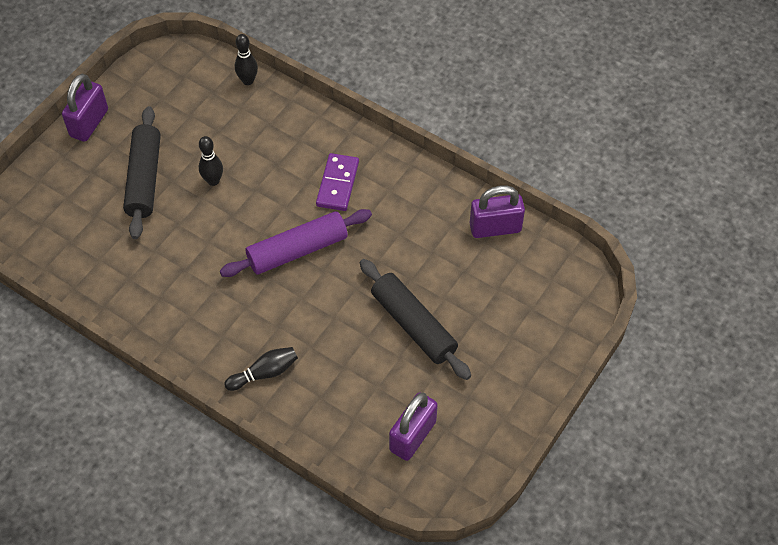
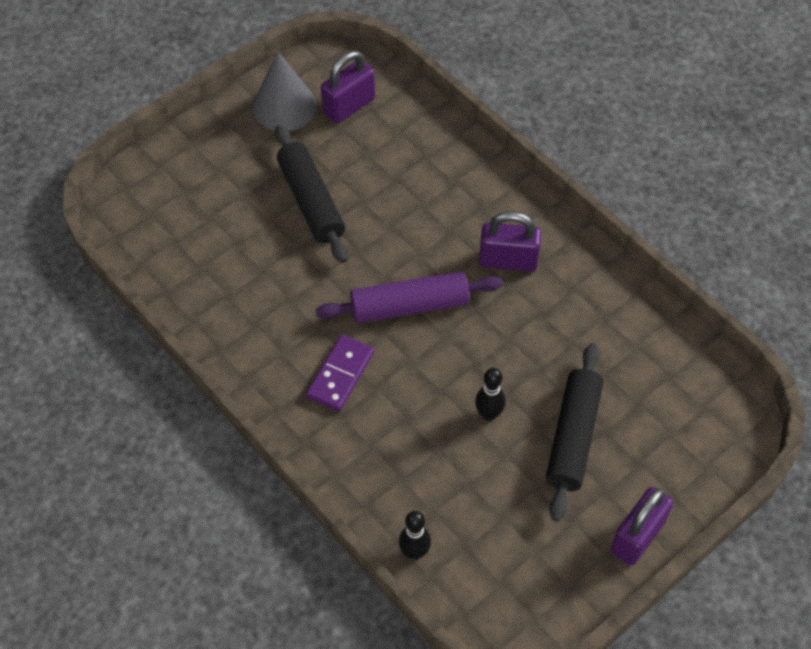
camera: 165 degrees left, 0 degrees up
(264, 373) = (475, 189): black bowling pin -> none
(476, 420) = (284, 106): none -> grey cone
(495, 227) = (182, 281): purple padlock -> purple padlock (508, 260)

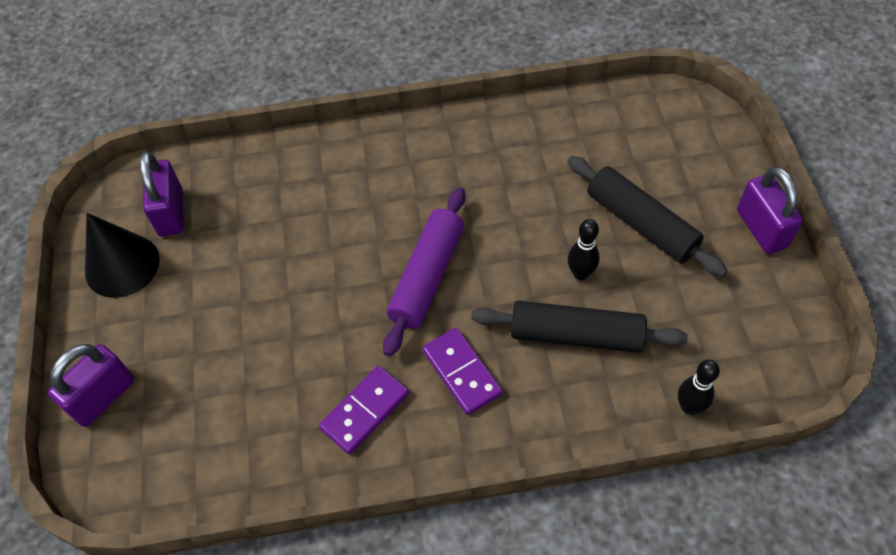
camera: 55 degrees left, 0 degrees up
(267, 328) = (365, 411): none -> purple domino
(284, 106) = (122, 265): grey cone -> black cone
(311, 201) = (250, 298): black rolling pin -> black rolling pin (576, 335)
(508, 260) = (435, 179): purple padlock -> purple padlock (103, 397)

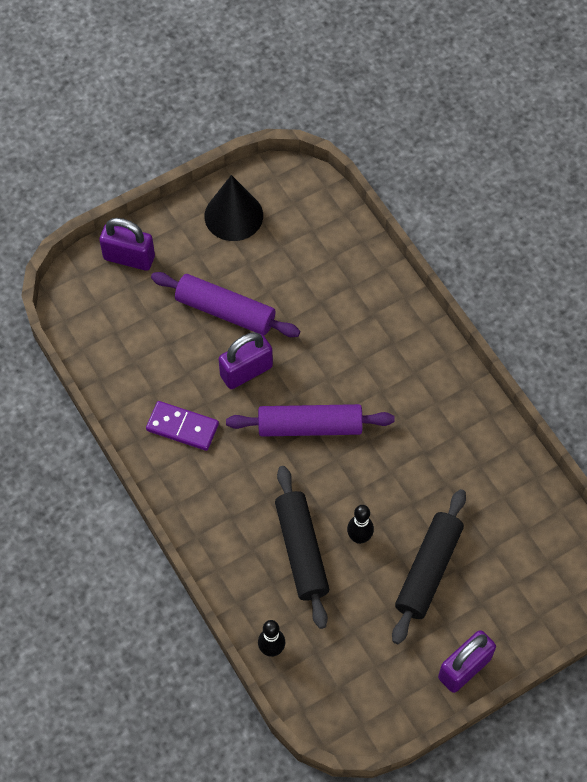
camera: 65 degrees right, 5 degrees up
(171, 212) = (292, 224): purple padlock -> purple padlock (246, 371)
(238, 314) = (225, 311): none -> purple rolling pin
(462, 372) = (238, 480): purple domino -> none

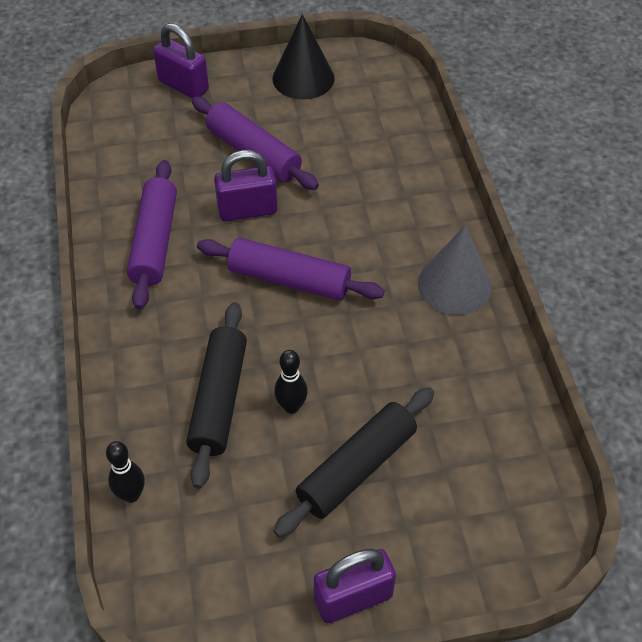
camera: 20 degrees right, 10 degrees down
(182, 427) = (154, 241): purple domino -> purple rolling pin
(443, 388) = (454, 285): none -> grey cone

